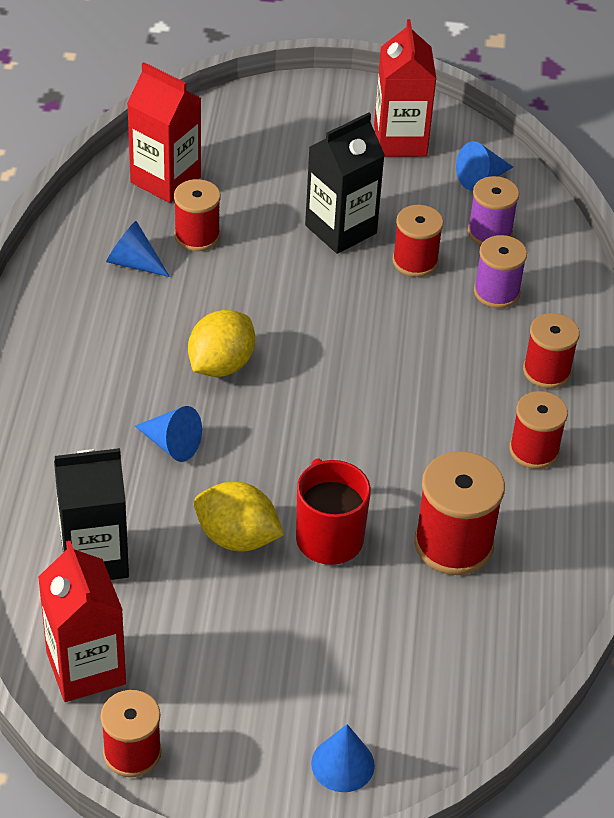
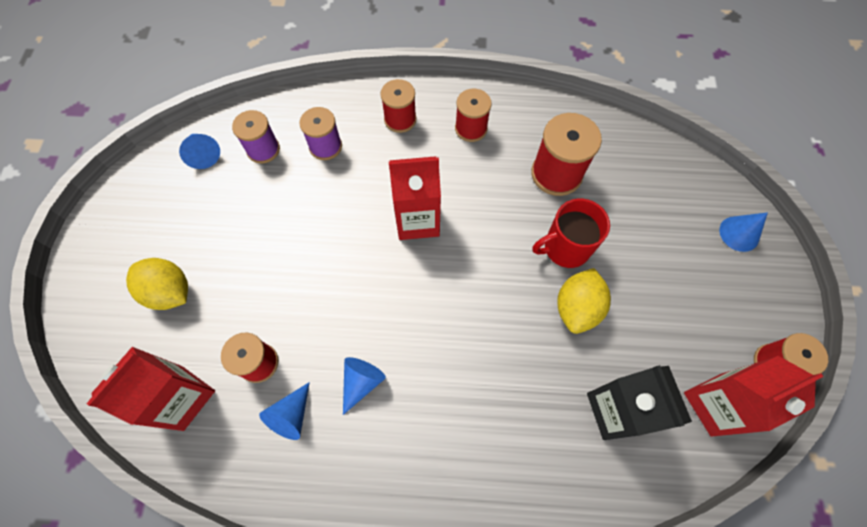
camera: 90 degrees left, 20 degrees up
(172, 444) = (495, 362): blue cone -> blue cone (361, 382)
(221, 365) = (409, 331): yellow lemon -> yellow lemon (170, 292)
(340, 229) = (255, 250): black carton -> none
(400, 141) = (152, 209): red carton -> red carton (417, 220)
(415, 261) = (293, 197): red spool -> none

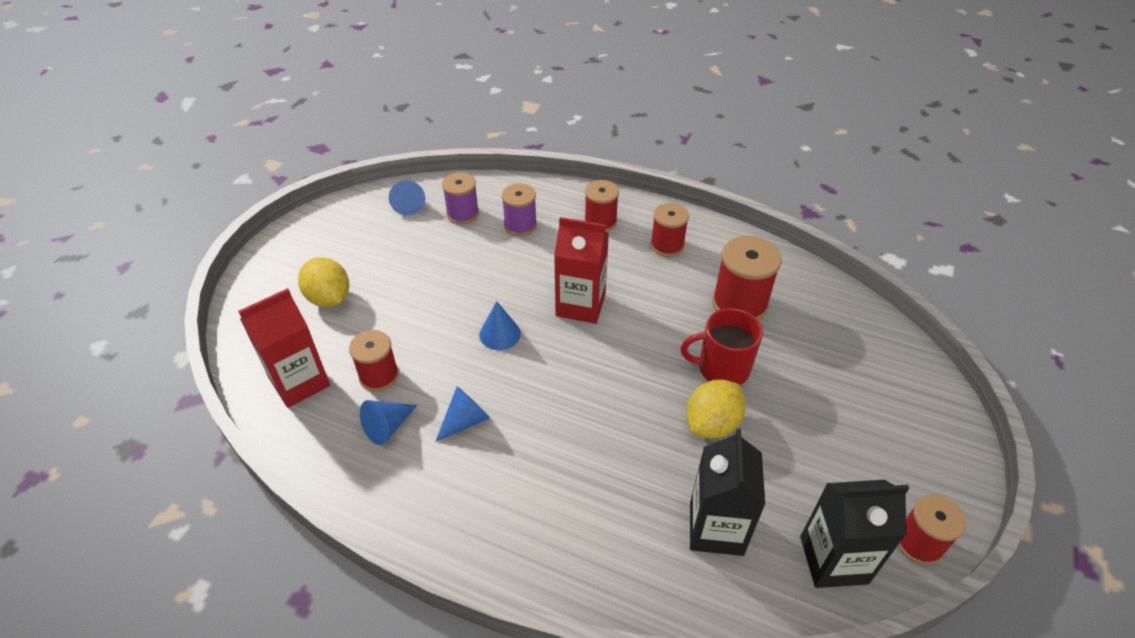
camera: 20 degrees right, 20 degrees down
(715, 404) = (833, 560): red carton -> black carton
(739, 233) = (925, 410): blue cone -> blue cone (500, 334)

